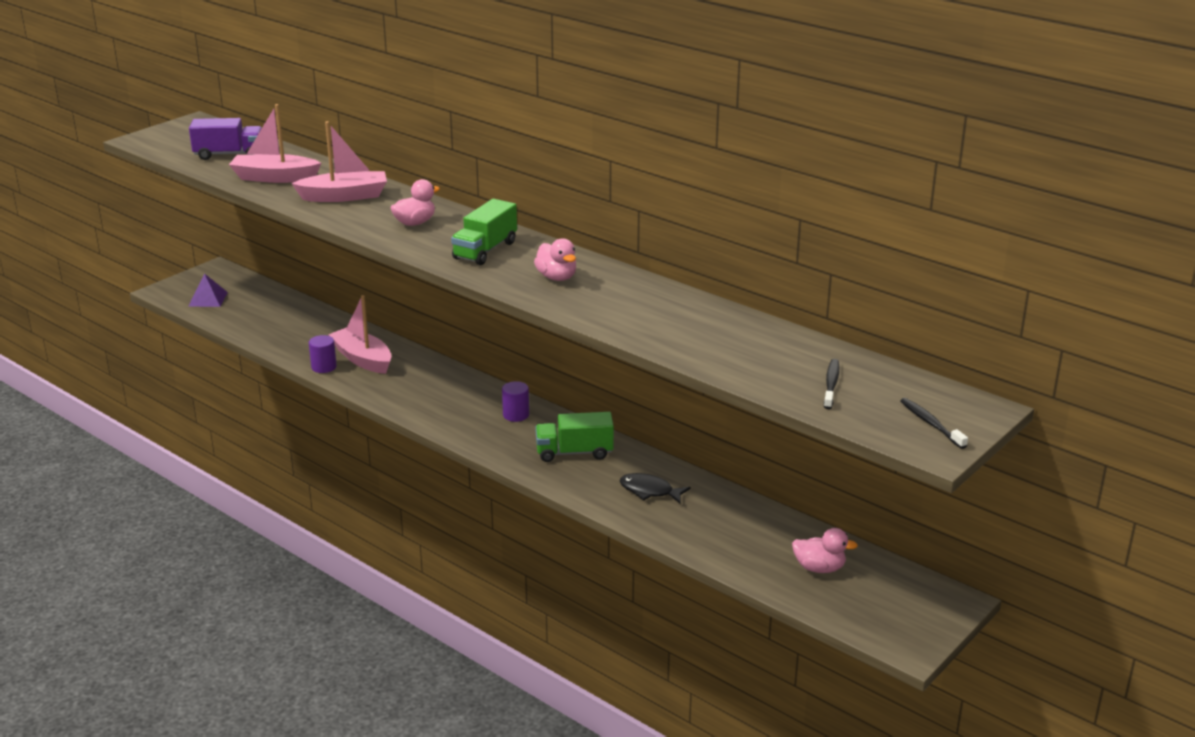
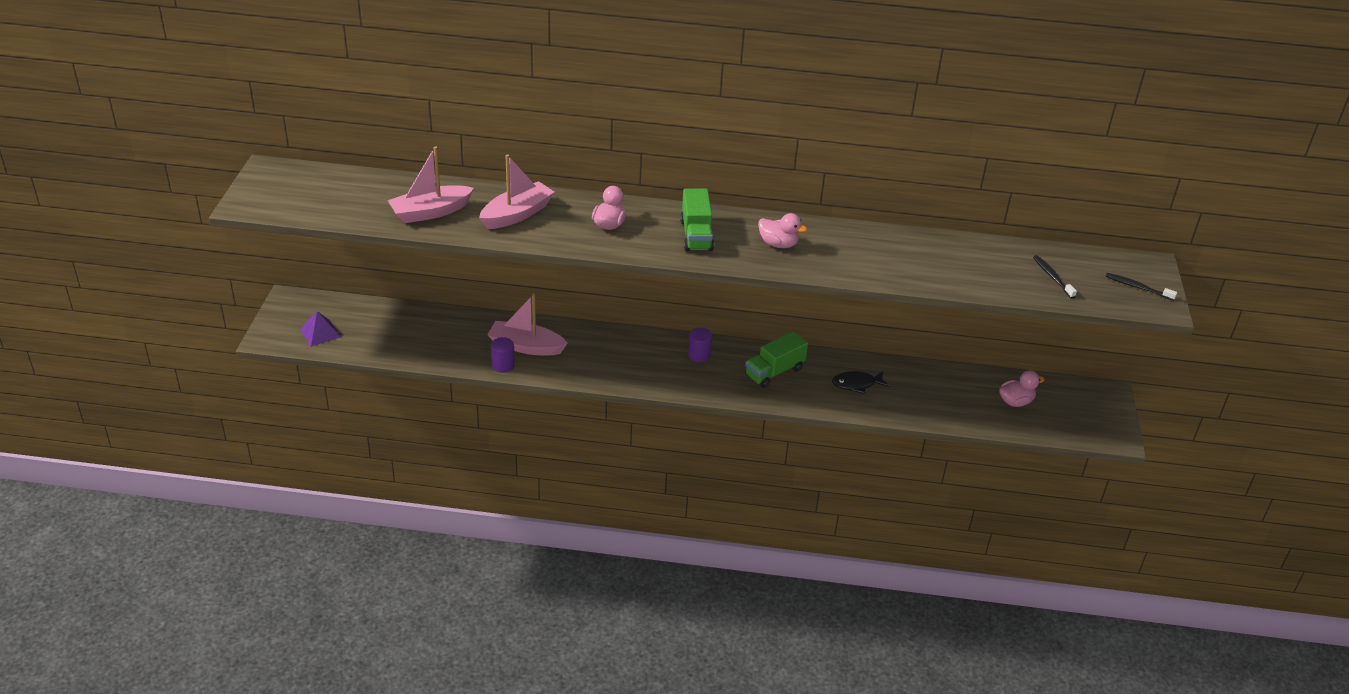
camera: 35 degrees left, 10 degrees up
(229, 154) = (354, 198): purple truck -> none

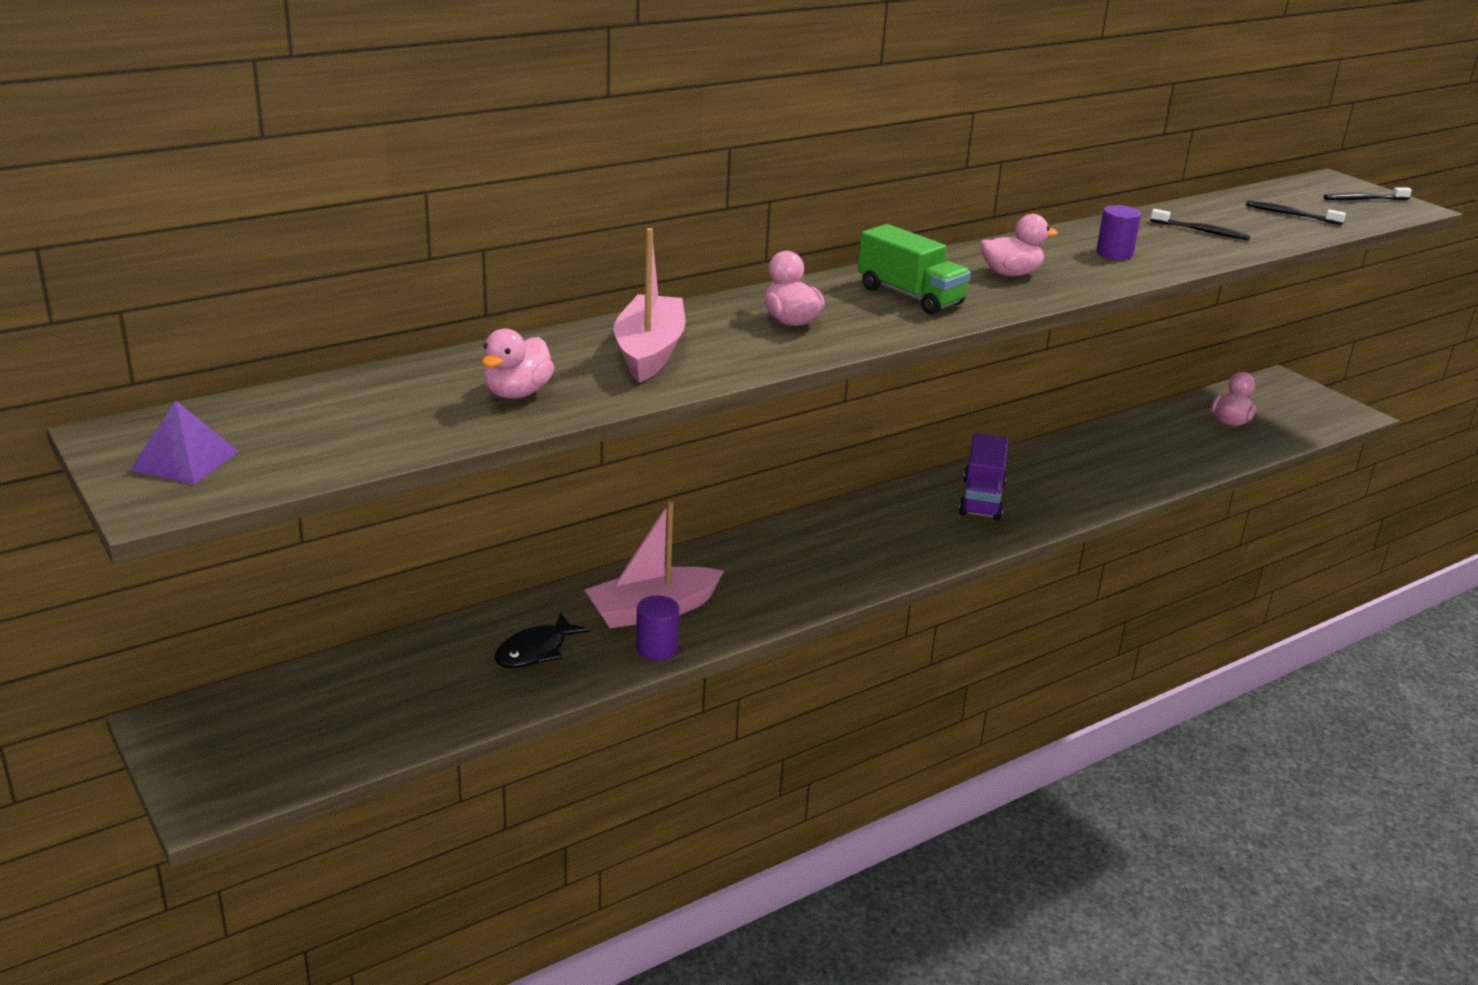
camera: 40 degrees left, 10 degrees down
(320, 333) = (298, 746): purple pyramid -> purple pyramid (185, 460)
(430, 212) = (517, 393): pink boat -> pink duck
(699, 355) = (876, 519): purple cylinder -> purple cylinder (1114, 253)
(774, 372) = (981, 499): green truck -> purple truck
(856, 384) = (1077, 472): black fish -> black fish (535, 651)
(960, 264) = (1201, 231): none -> black toothbrush

